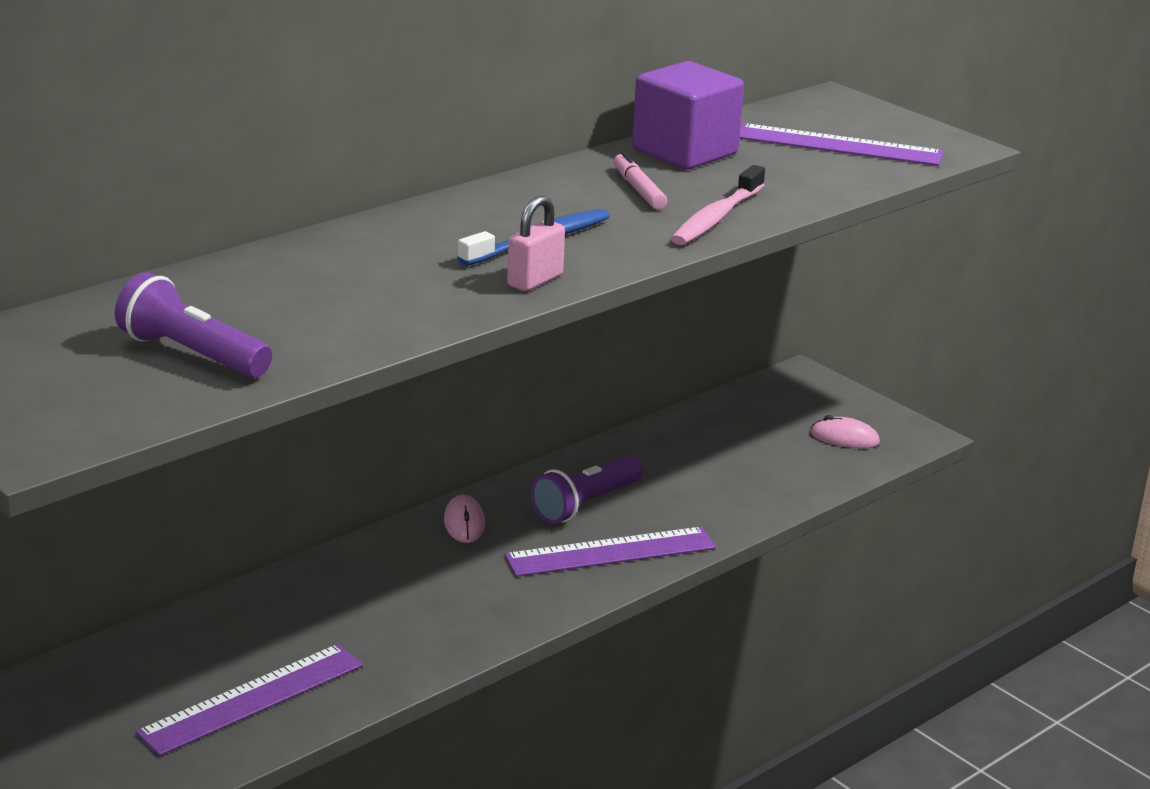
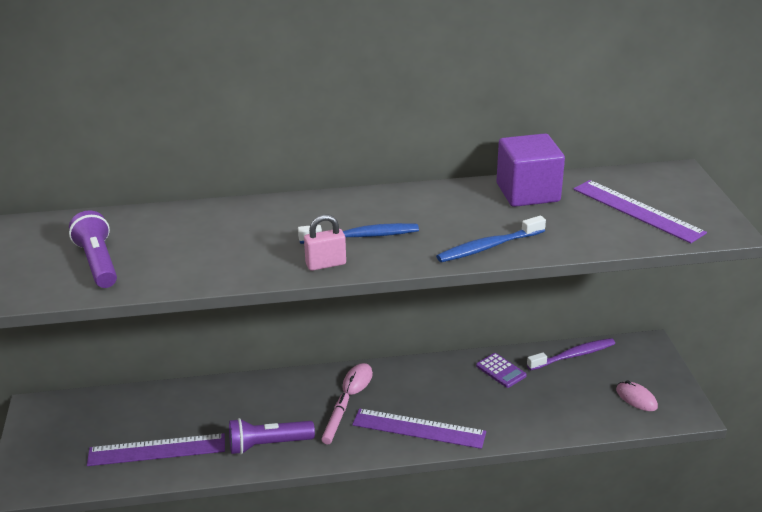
camera: 35 degrees right, 5 degrees up
(585, 504) = (434, 391): purple flashlight -> purple flashlight (268, 444)
(638, 189) = (465, 214): pink marker -> pink marker (336, 422)
(648, 455) = (501, 371): none -> purple calculator
(716, 217) = (488, 247): pink toothbrush -> blue toothbrush
(722, 412) = (573, 355): none -> purple toothbrush

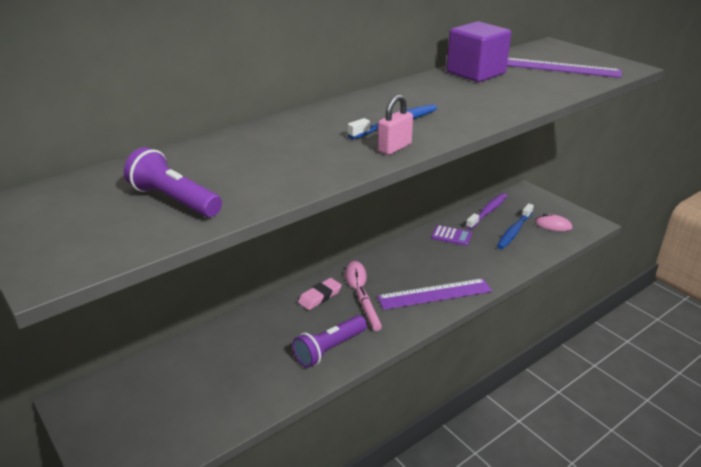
camera: 30 degrees left, 0 degrees up
(157, 450) = (232, 392): purple ruler -> none
(305, 389) = (320, 296): none -> pink eraser
(488, 247) = (499, 108): blue toothbrush -> blue toothbrush (514, 231)

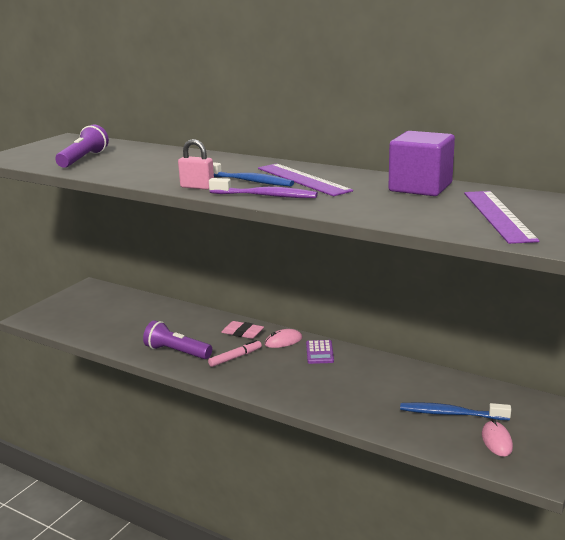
camera: 70 degrees right, 10 degrees down
(434, 294) = (284, 384): purple ruler -> purple ruler (302, 179)
(451, 236) = (399, 376): purple calculator -> purple calculator (319, 352)
(488, 211) = (478, 390): purple toothbrush -> purple toothbrush (265, 196)

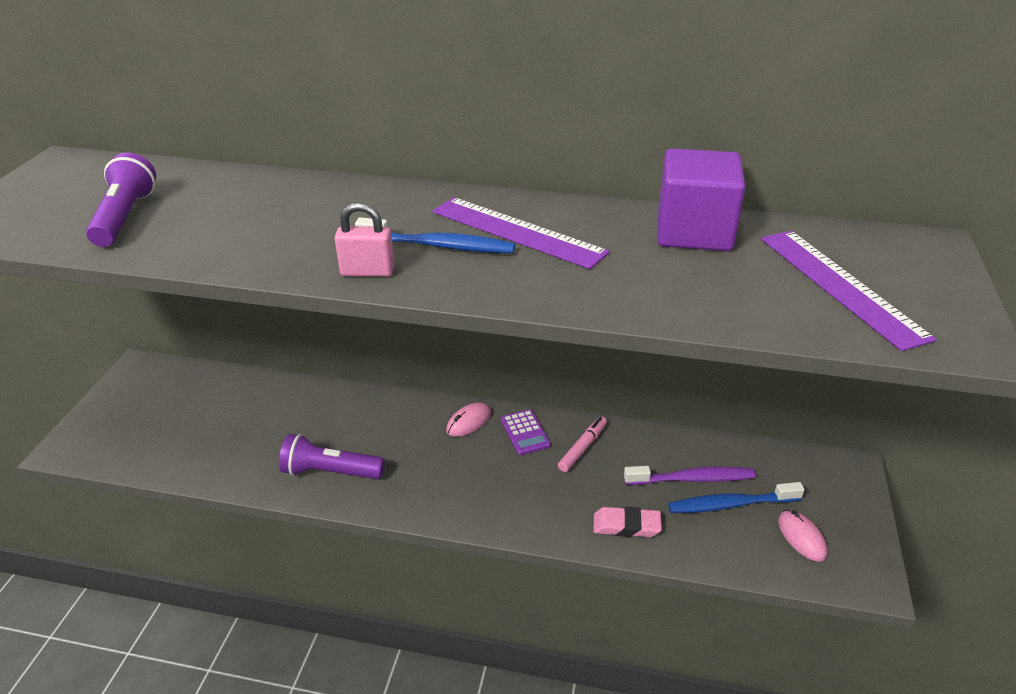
camera: 20 degrees left, 15 degrees up
(235, 357) = (418, 465): pink marker -> pink marker (583, 448)
(242, 333) = (407, 417): pink eraser -> pink eraser (626, 526)
(265, 196) = (490, 281): purple toothbrush -> purple toothbrush (692, 479)

